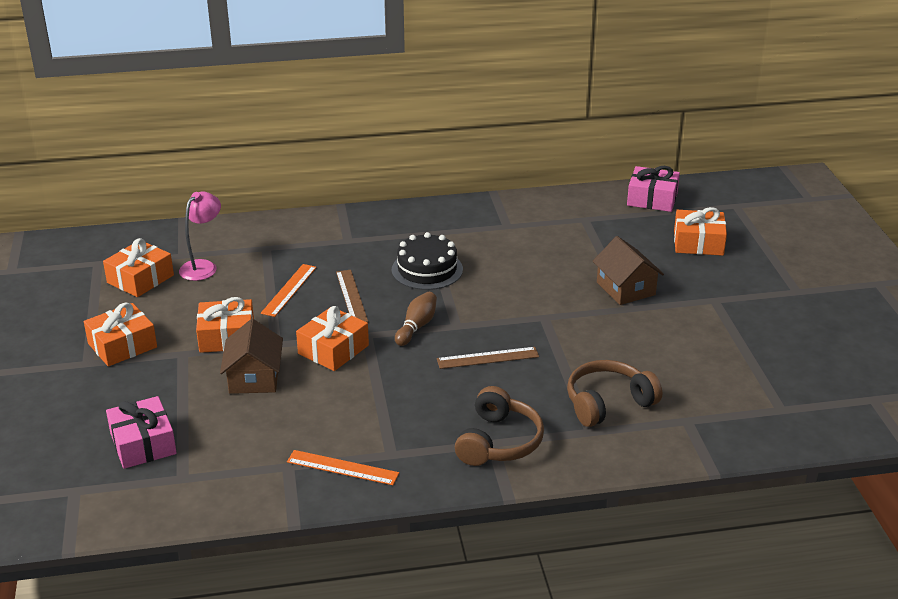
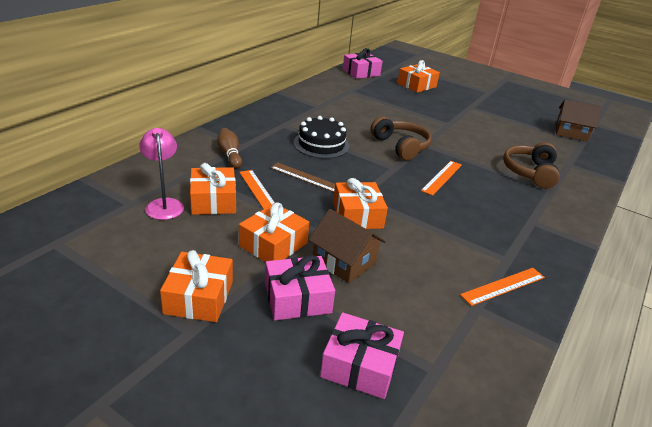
camera: 50 degrees left, 0 degrees up
(140, 279) = (122, 237): orange gift -> orange gift (213, 200)
(178, 382) = (297, 298): none -> pink gift
(416, 326) = (376, 178): brown bowling pin -> brown bowling pin (229, 155)
(487, 358) = (442, 177): brown ruler -> orange ruler
(499, 442) = (533, 219): brown headphones -> brown headphones (401, 146)
(625, 288) = (430, 116): brown house -> brown house (571, 132)

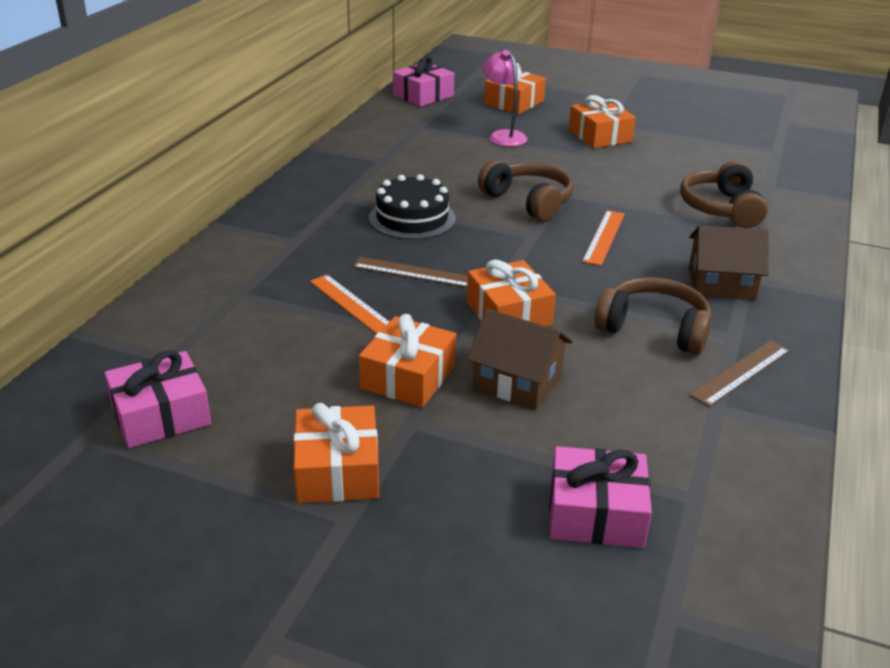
camera: 10 degrees left, 0 degrees up
(164, 204) = (221, 350): pink lamp -> pink lamp (503, 136)
(213, 200) = (291, 331): orange gift -> orange gift (600, 136)
(229, 155) = (283, 258): brown bowling pin -> none
(297, 298) = (475, 443): pink gift -> pink gift (161, 415)
(452, 244) = (654, 328): none -> brown headphones
(503, 286) = (741, 372): orange ruler -> brown ruler
(571, 132) = (757, 140): brown house -> brown house (721, 284)

